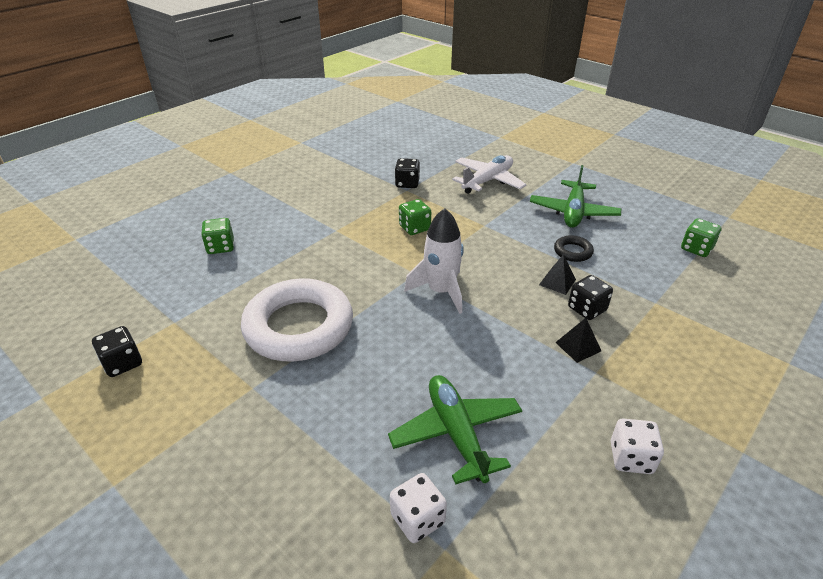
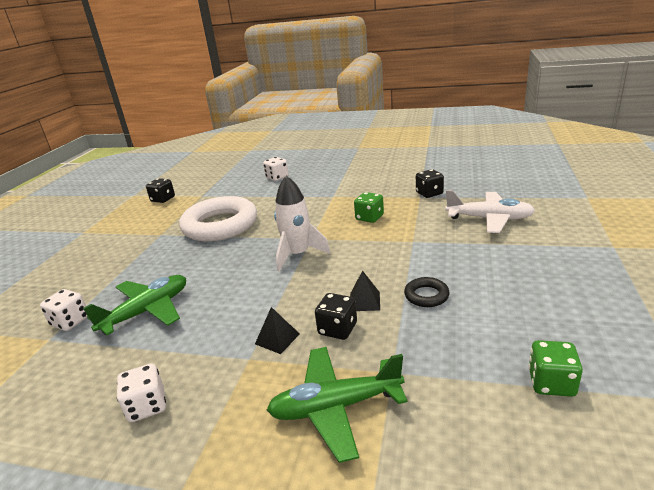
camera: 65 degrees right, 10 degrees down
(220, 247) = (277, 177): green dice -> white dice
(573, 212) = (503, 275): green plane -> green plane (335, 407)

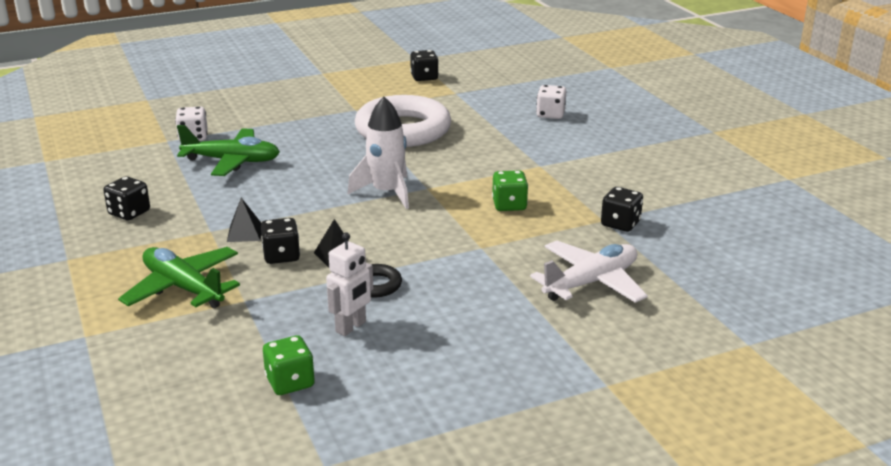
camera: 50 degrees right, 0 degrees up
(147, 406) = (129, 213): white dice -> black dice
(481, 324) = (351, 327): none -> white robot
(489, 219) = (591, 282): white plane -> white plane turned 105 degrees counterclockwise

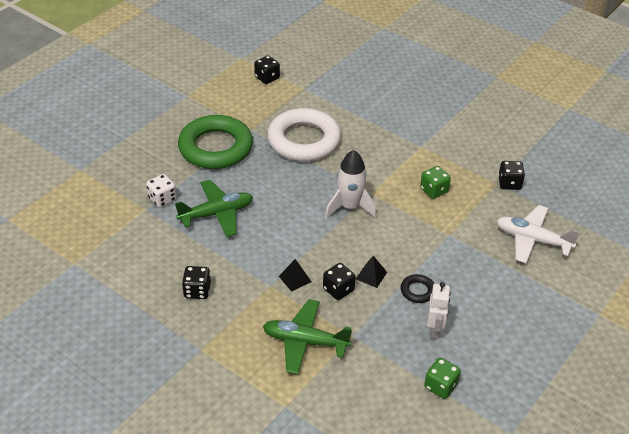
camera: 30 degrees left, 15 degrees up
(299, 114) = (215, 148): none -> green ring
(550, 114) = (386, 92): white dice -> none
(591, 282) = (532, 240): white plane -> white plane turned 90 degrees counterclockwise

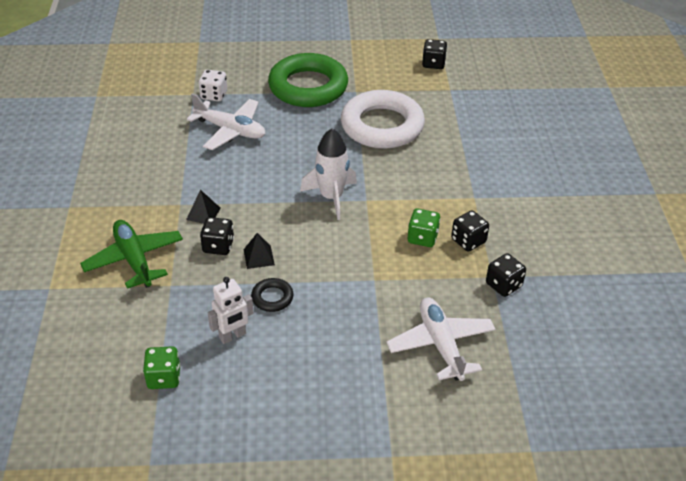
camera: 50 degrees right, 0 degrees up
(197, 291) = (131, 169): black dice -> black dice (468, 241)
(216, 214) = (230, 130): green plane -> white plane

